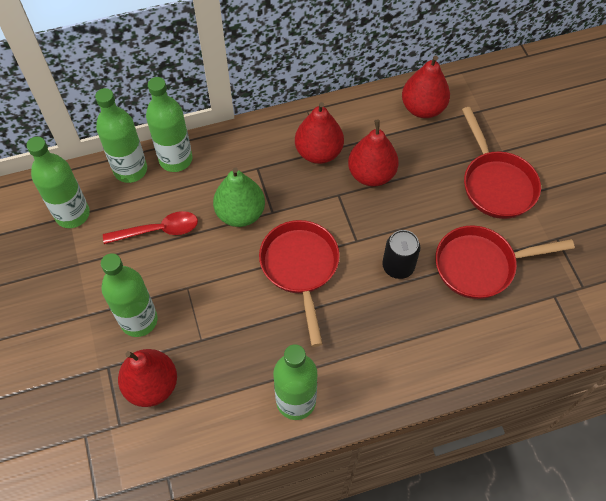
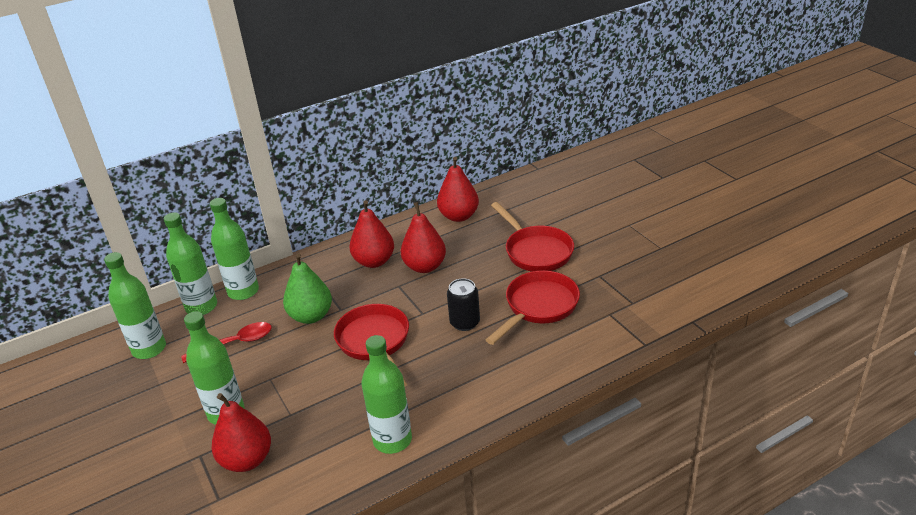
camera: 10 degrees left, 25 degrees down
(480, 265) = (538, 307): red pan -> red pan turned 150 degrees clockwise

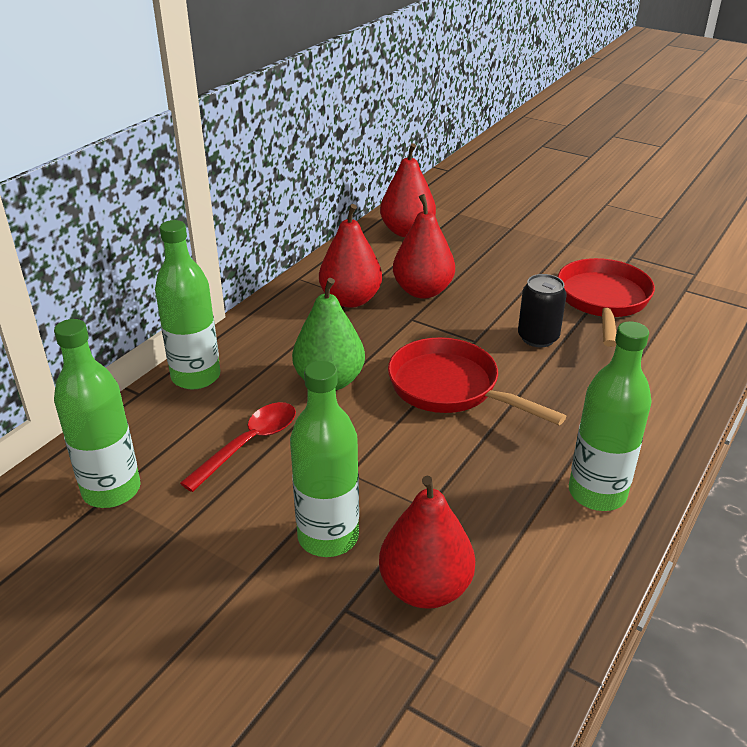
camera: 30 degrees left, 0 degrees up
(201, 307) = (147, 412): green bottle -> none
(536, 251) = (536, 248): red pan -> none

